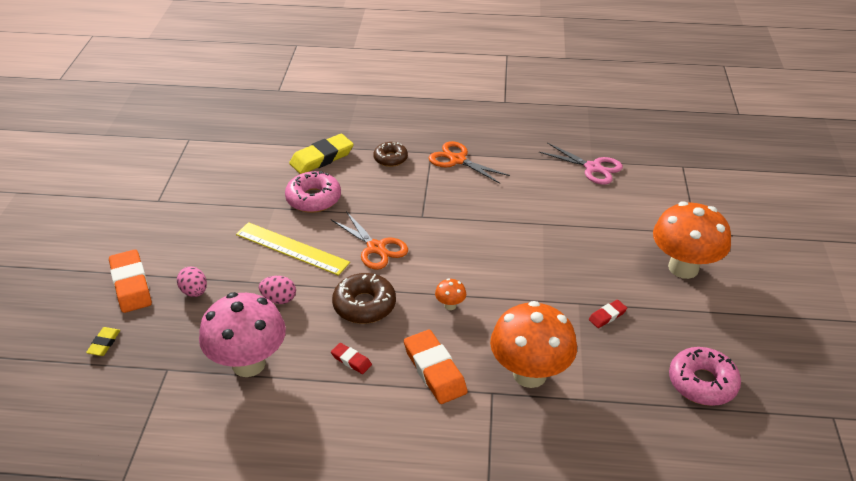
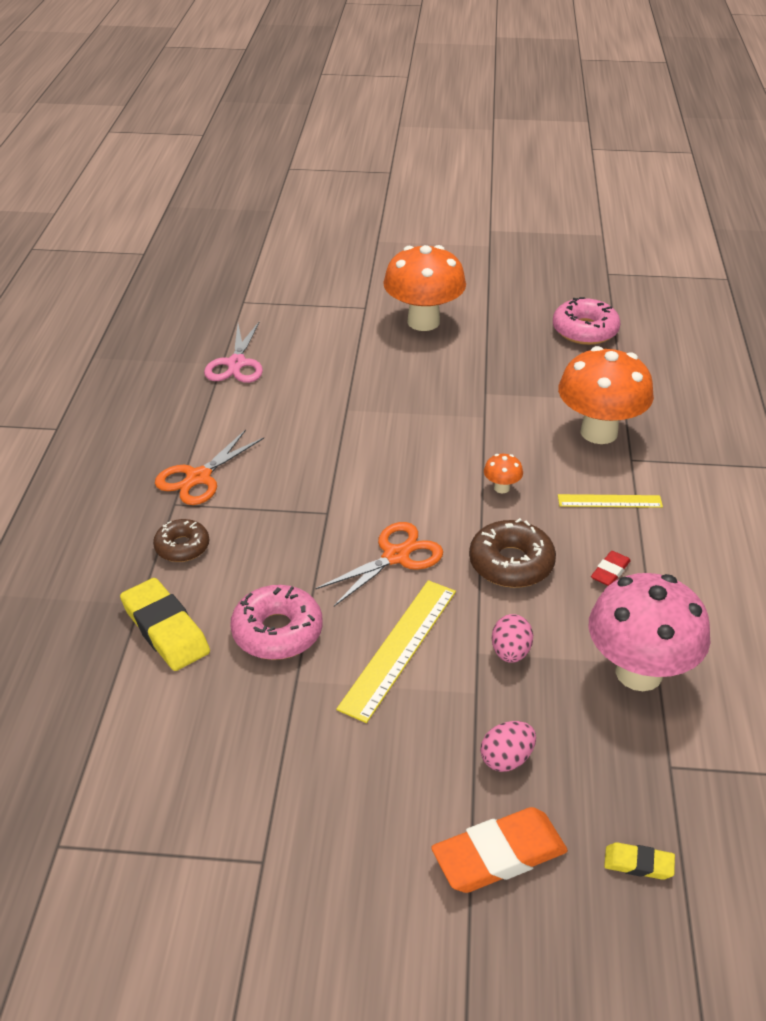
camera: 90 degrees left, 0 degrees up
(434, 370) = (609, 501): orange eraser -> yellow ruler
(593, 168) = (236, 364): pink scissors -> pink scissors turned 150 degrees clockwise
(607, 316) = (503, 376): red eraser -> none

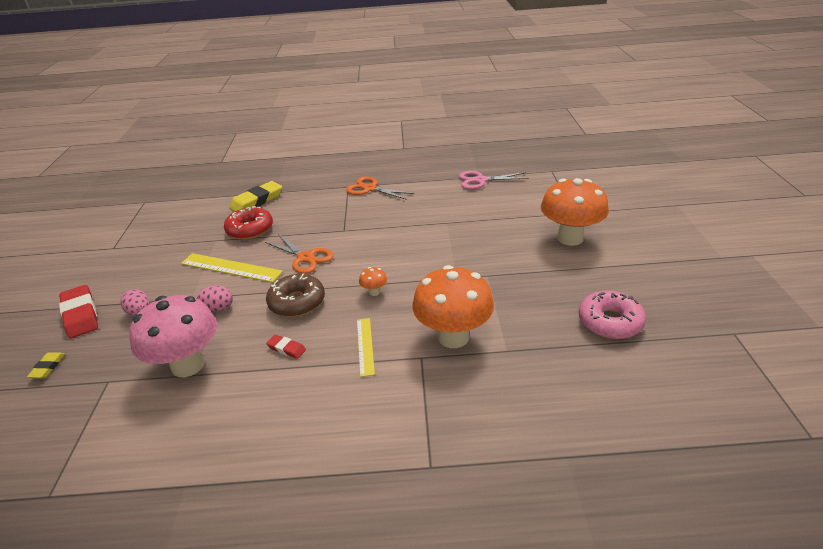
camera: 85 degrees right, 5 degrees down
(182, 547) = (314, 194): brown donut -> none
(277, 632) = (250, 229): pink donut -> red donut
(499, 855) = (80, 315): orange eraser -> red eraser

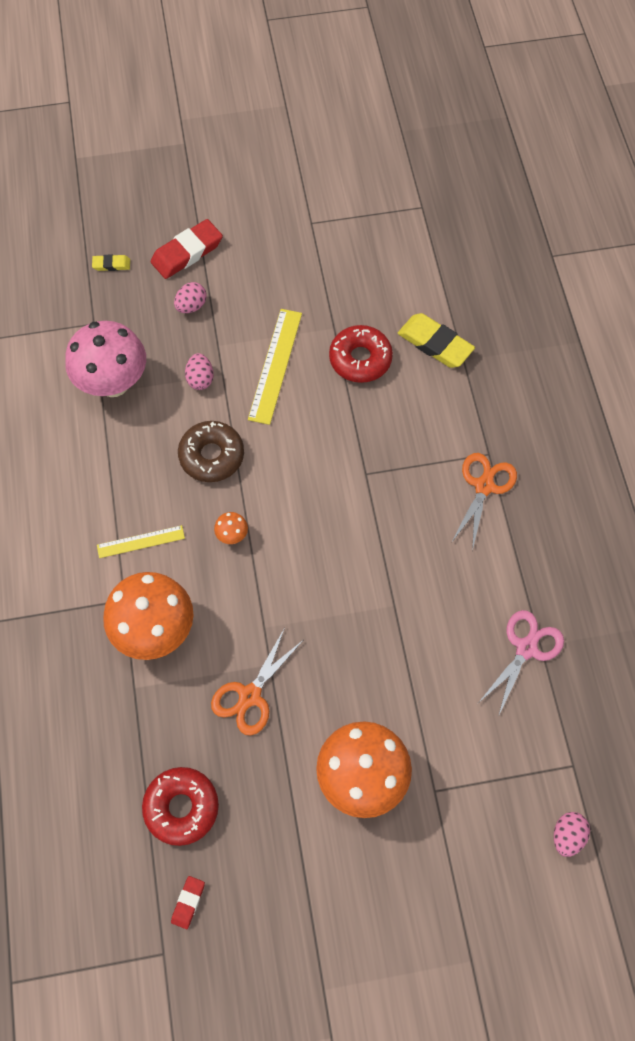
camera: 80 degrees right, 30 degrees up
(286, 348) = (136, 466): red eraser -> red eraser (188, 902)
(305, 258) = (299, 442): orange scissors -> orange scissors (250, 696)
(480, 180) = (526, 648): pink scissors -> pink scissors turned 45 degrees clockwise
(593, 174) = (567, 836): none -> pink egg
(610, 322) = (181, 807): pink donut -> red donut

